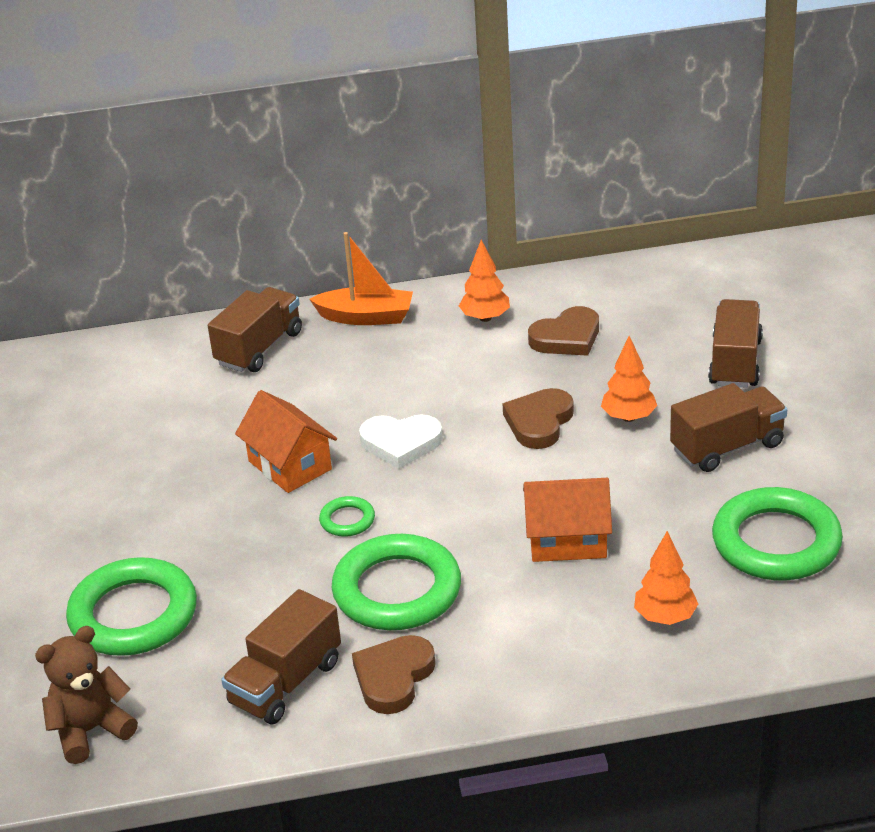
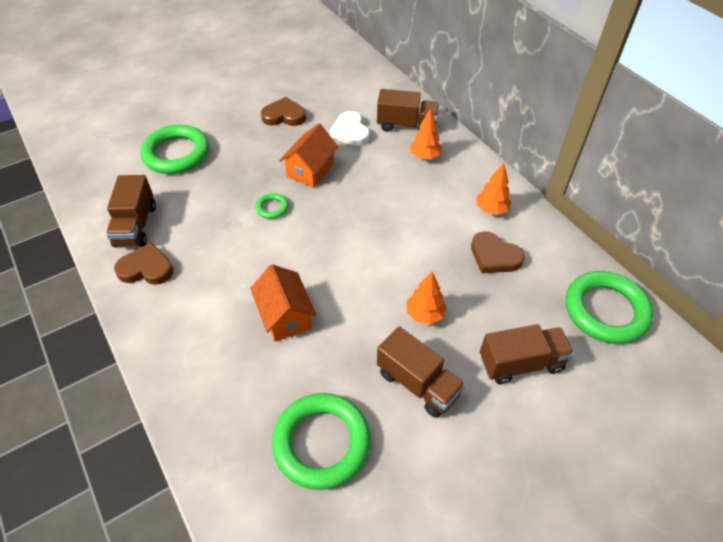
camera: 65 degrees right, 15 degrees up
(90, 730) = (93, 168): brown teddy bear -> none
(285, 683) = (136, 225): brown truck -> brown truck turned 105 degrees counterclockwise
(366, 317) = (460, 157): orange boat -> none
(397, 590) = (218, 247): green ring -> green ring (605, 310)
(401, 443) = (348, 209): white heart -> white heart (350, 132)
(539, 422) = (397, 268): brown heart -> brown heart (284, 116)
(665, 617) = (225, 391): orange tree -> orange tree (424, 156)

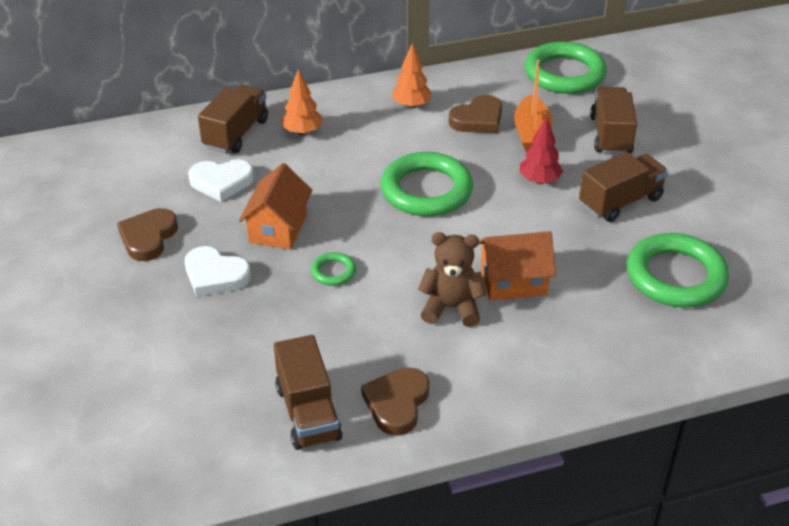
camera: 75 degrees left, 10 degrees down
(136, 225) = (308, 413): brown truck -> brown truck turned 60 degrees clockwise
(176, 153) = (169, 360): green ring -> green ring (426, 190)
(247, 281) = (451, 308): none -> brown teddy bear
(255, 153) = (215, 275): none -> white heart
(310, 170) = (278, 228): orange house -> orange house turned 60 degrees clockwise
(425, 314) = (539, 180): orange tree -> red tree
(491, 298) = (531, 134): none -> orange boat

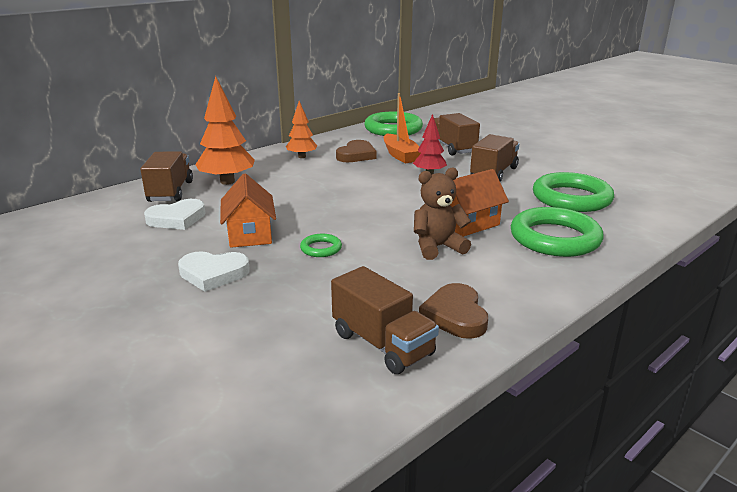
camera: 25 degrees left, 15 degrees down
(148, 237) = (127, 264): brown heart -> none
(302, 132) = (227, 182): orange tree -> orange tree, size x1.66
(426, 190) = (353, 192): green ring -> green ring (555, 238)

